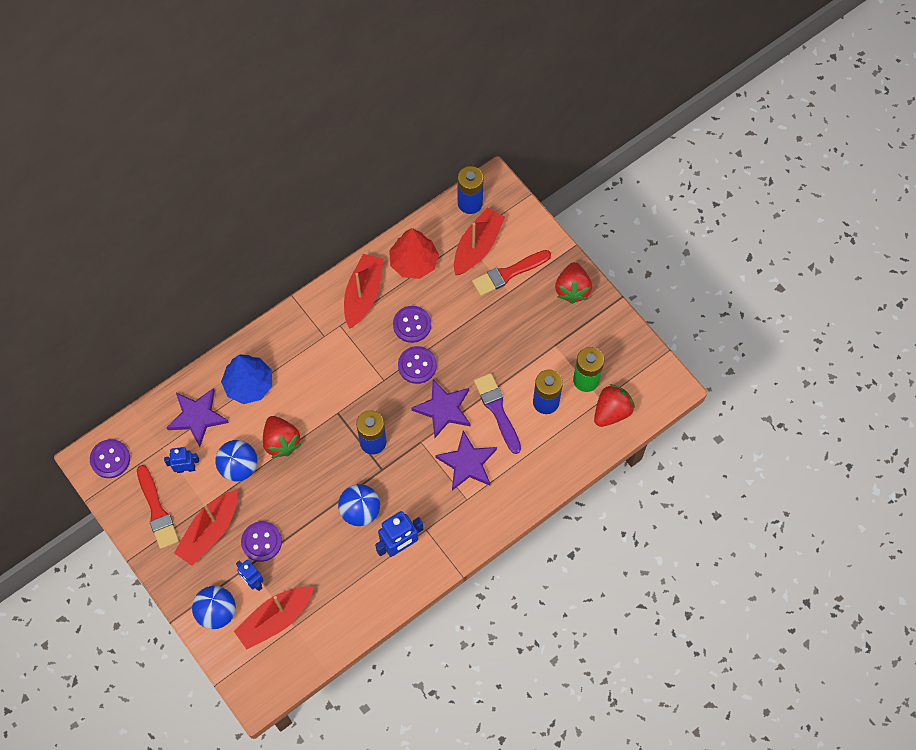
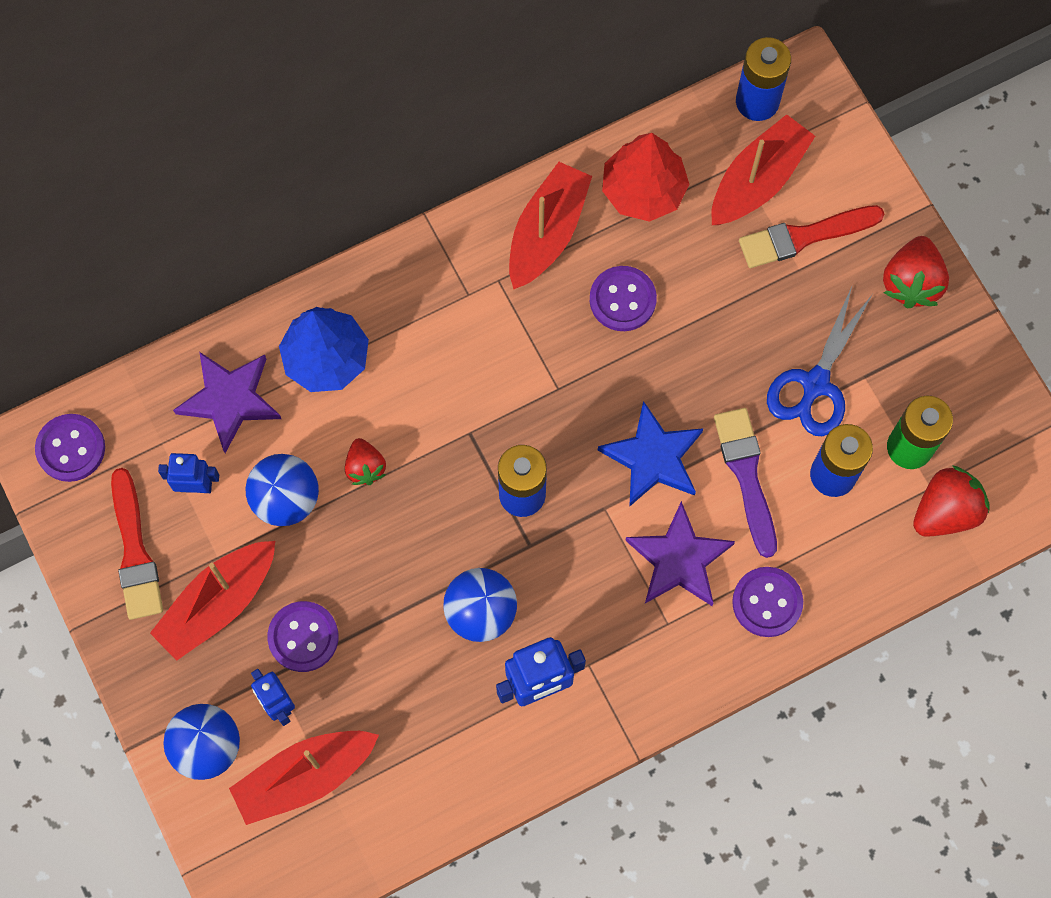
camera: 10 degrees right, 5 degrees up
(281, 442) = (365, 467): red strawberry -> red strawberry, size x0.63
(417, 365) = (620, 373): purple button -> purple button (767, 602)
(443, 409) = (653, 458): purple star -> blue star
(528, 353) = (815, 384): none -> blue scissors

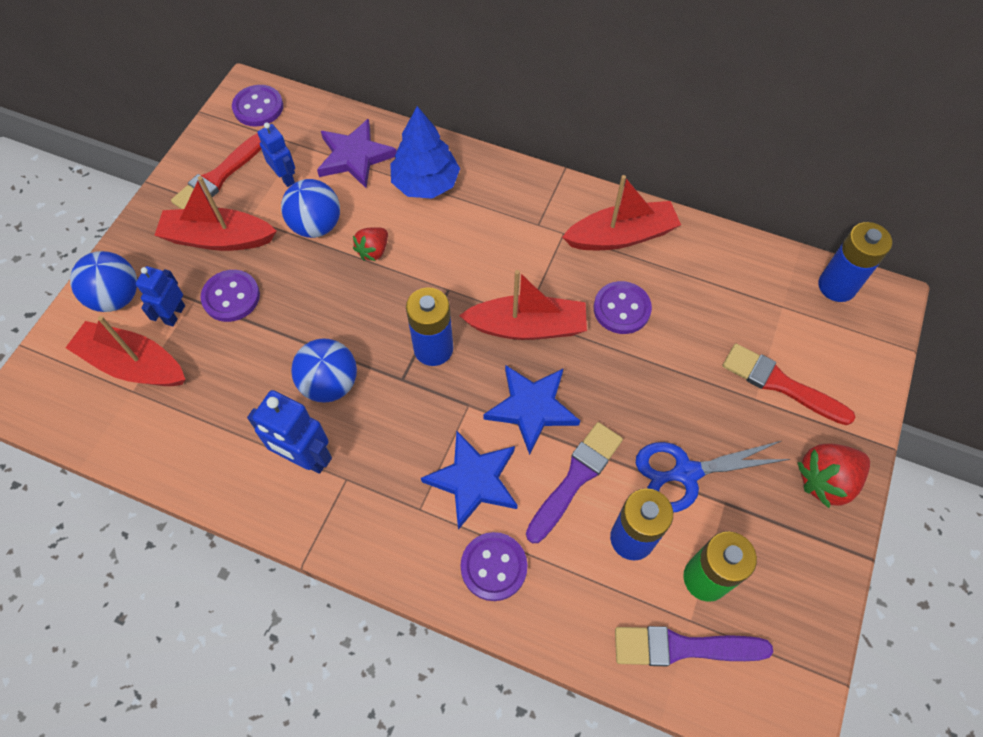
camera: 50 degrees right, 10 degrees down
(643, 190) = (706, 267): red tree -> none
(679, 559) = (473, 480): purple star -> blue star
(758, 180) = (786, 326): red boat -> red boat (527, 327)
(945, 511) = (683, 647): red strawberry -> purple brush

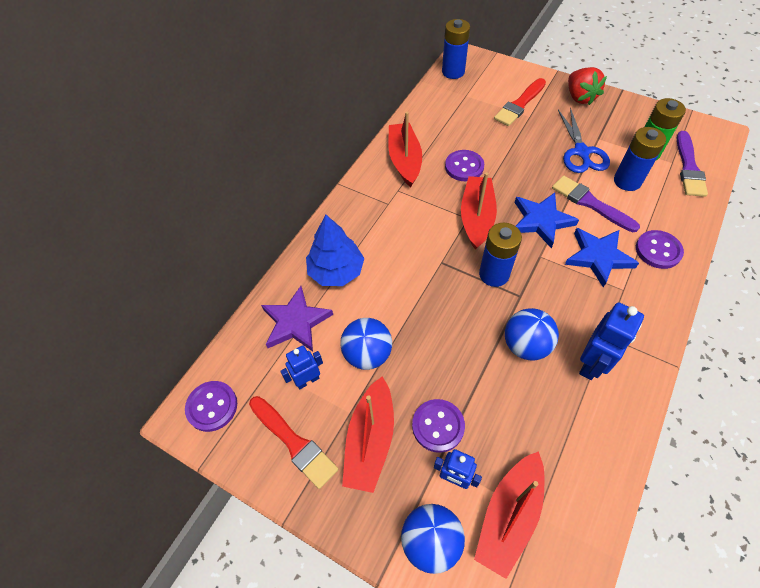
camera: 80 degrees left, 5 degrees down
(373, 251) = (400, 311): red strawberry -> none

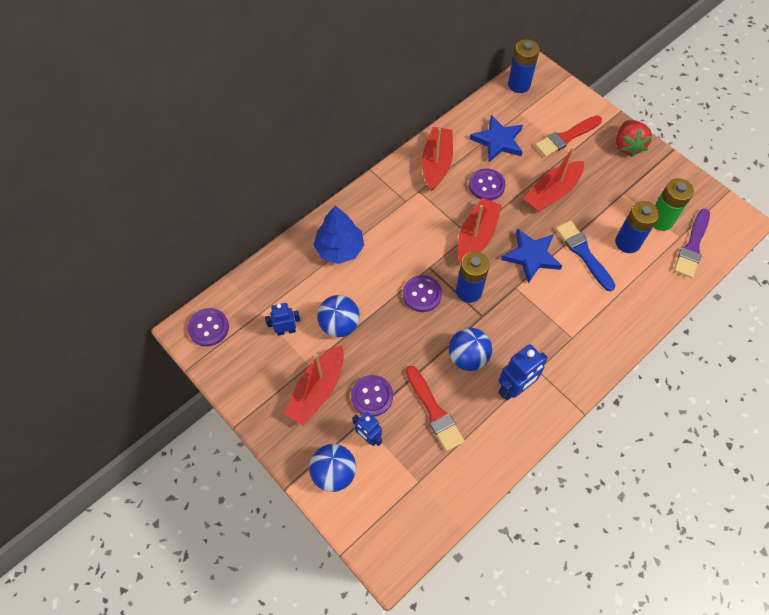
camera: 15 degrees right, 5 degrees up
(294, 443) = (260, 374): red brush -> red brush (434, 411)
(295, 322) = (292, 281): purple star -> none
(509, 516) = (397, 475): red boat -> red boat (552, 192)
(581, 152) = (600, 202): blue scissors -> none
(590, 203) = (583, 253): purple brush -> blue brush
(598, 257) = (565, 303): blue star -> blue star (498, 141)
(658, 250) = (620, 313): purple button -> purple button (422, 294)

